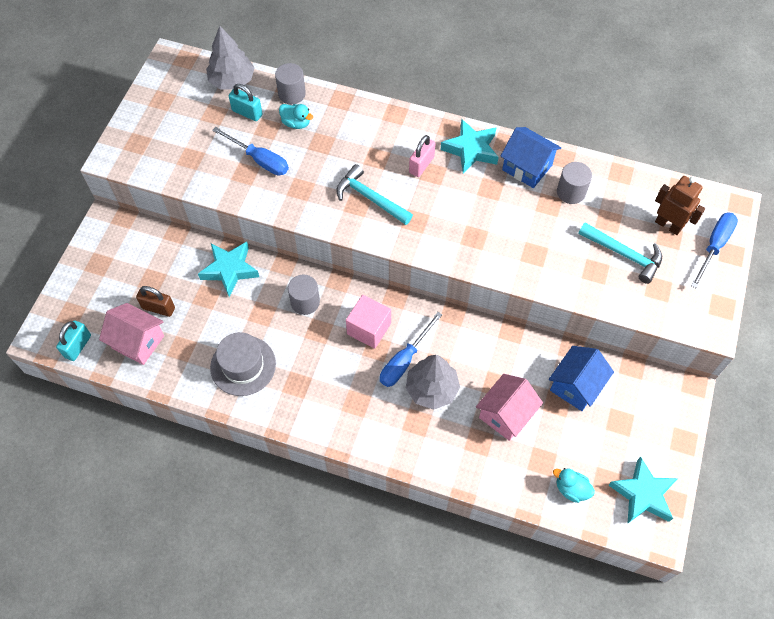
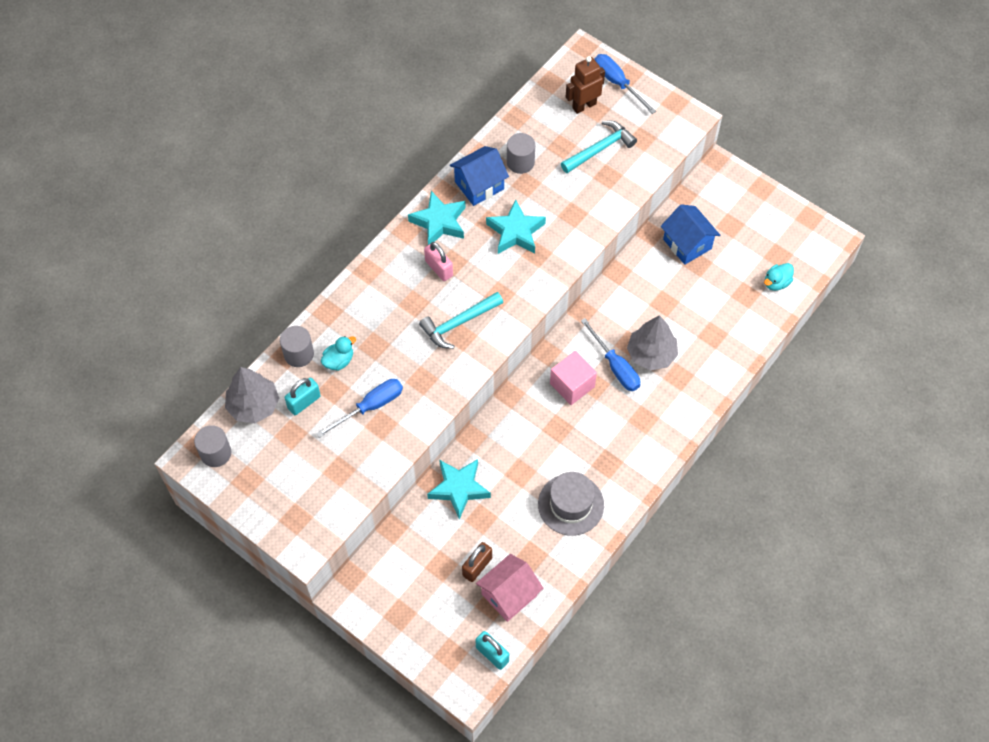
camera: 70 degrees left, 0 degrees up
(305, 302) = (522, 431): grey cylinder -> grey cylinder (216, 453)
(505, 414) = (695, 305): pink house -> none
(643, 494) = (796, 235): turquoise star -> turquoise star (516, 232)

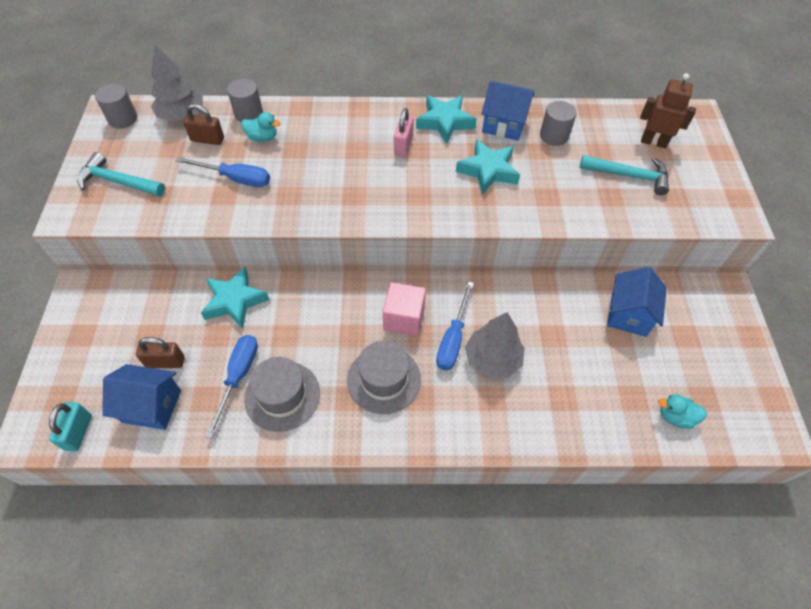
camera: 50 degrees right, 5 degrees down
(304, 402) = (207, 139): turquoise padlock -> brown padlock
(458, 323) = (364, 186): turquoise hammer -> turquoise hammer (118, 181)
(509, 595) = (151, 406): pink house -> blue house
(611, 432) = (384, 379): none -> grey hat
(617, 83) = (702, 149): blue screwdriver -> blue screwdriver (238, 377)

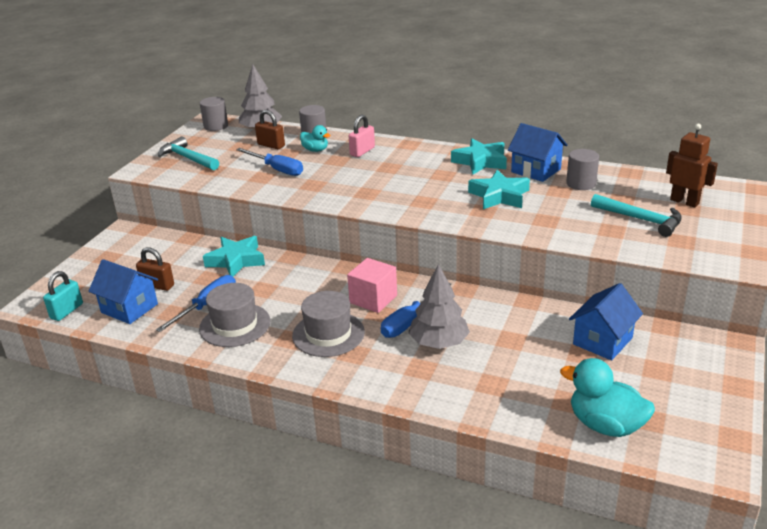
camera: 25 degrees right, 25 degrees down
(403, 145) = (432, 170): pink padlock -> pink padlock (362, 151)
(675, 417) = (605, 425): turquoise duck -> turquoise duck, size x1.75

